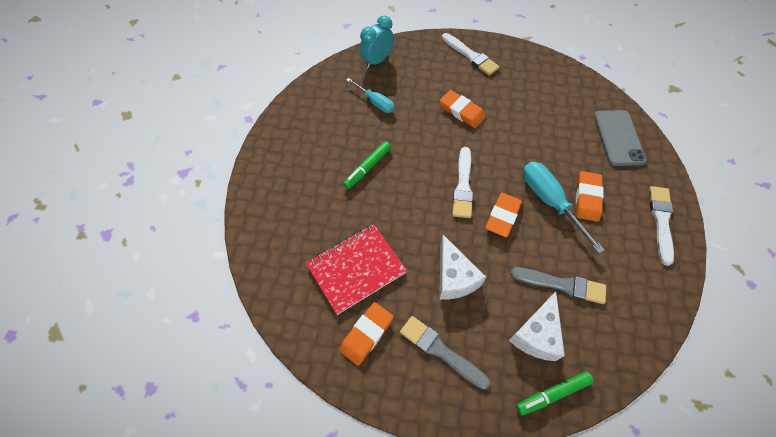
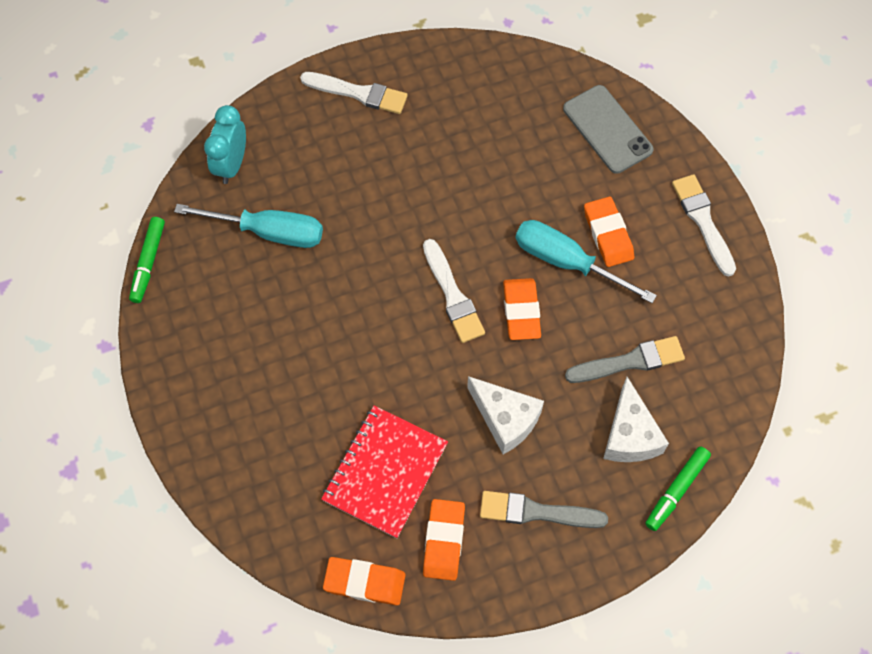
camera: 30 degrees left, 5 degrees up
(367, 168) = (318, 333): green marker -> green marker (148, 263)
(375, 102) = (270, 232): turquoise screwdriver -> turquoise screwdriver, size x1.59
(461, 111) = (393, 188): orange eraser -> orange eraser (364, 582)

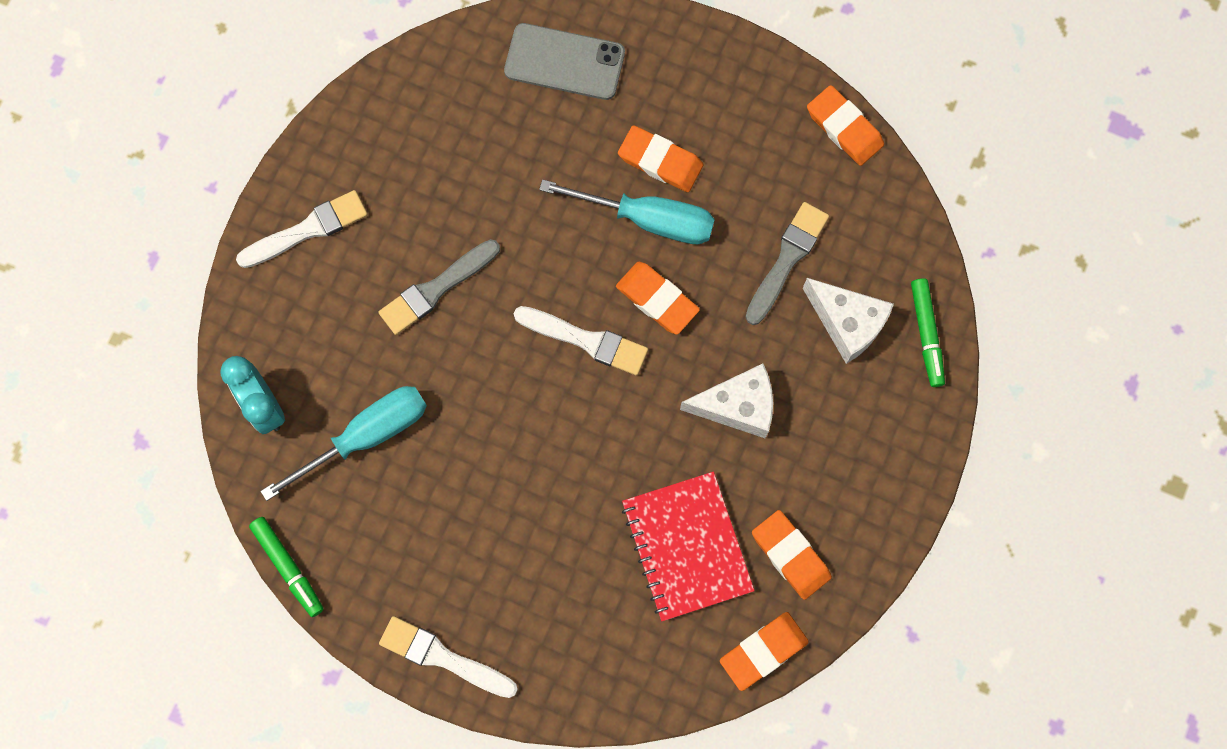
camera: 45 degrees left, 10 degrees up
(536, 512) = (838, 459): grey brush -> grey brush (436, 289)
(565, 261) = (649, 220): turquoise screwdriver -> turquoise screwdriver turned 150 degrees counterclockwise
(703, 221) = (726, 76): white brush -> white brush (443, 657)
(750, 317) = (844, 128): none -> orange eraser

